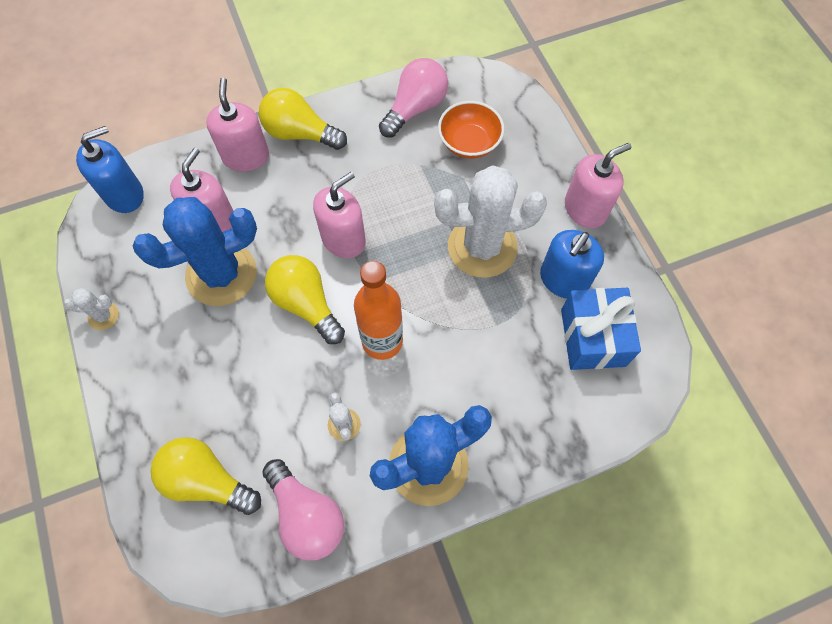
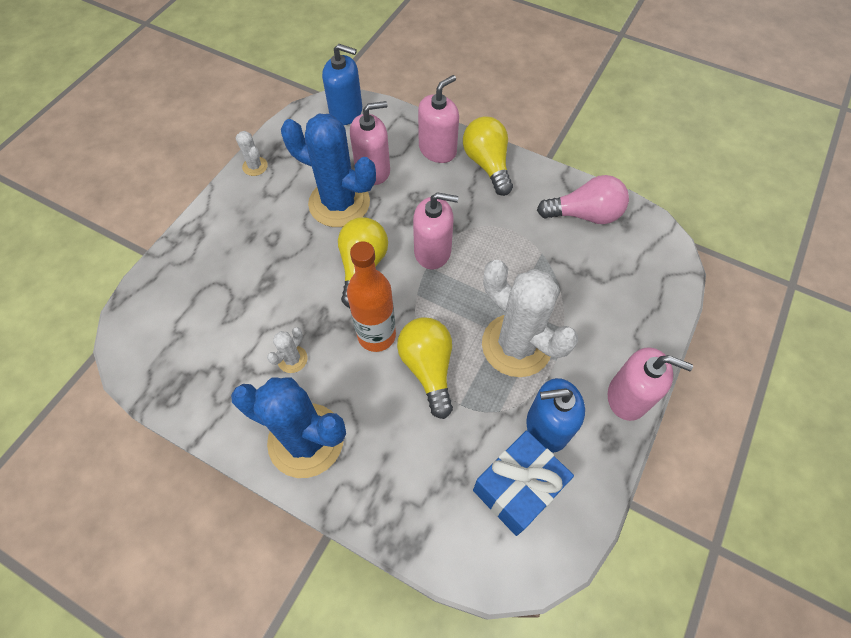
camera: 50 degrees right, 5 degrees down
(207, 480) = (189, 307): yellow light bulb -> yellow light bulb (428, 368)
(306, 515) = (208, 386): pink light bulb -> none
(469, 142) = (595, 270): orange bowl -> none

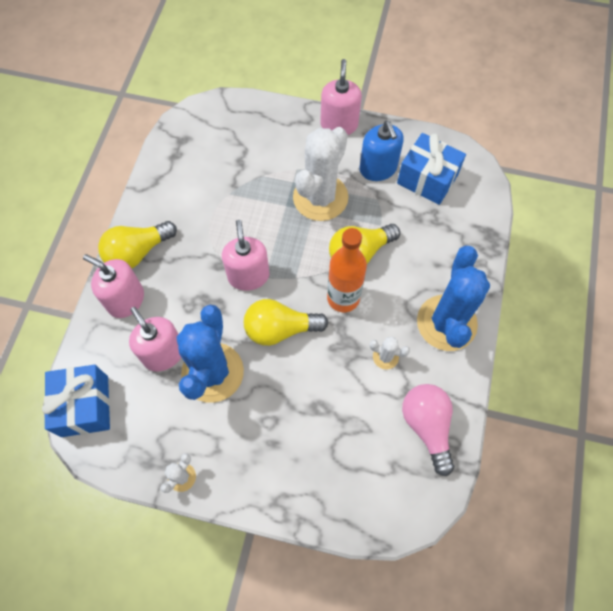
camera: 105 degrees left, 5 degrees up
(346, 112) = (85, 406): blue soap dispenser -> blue gift
(584, 214) = (181, 168): pink light bulb -> pink light bulb (427, 426)

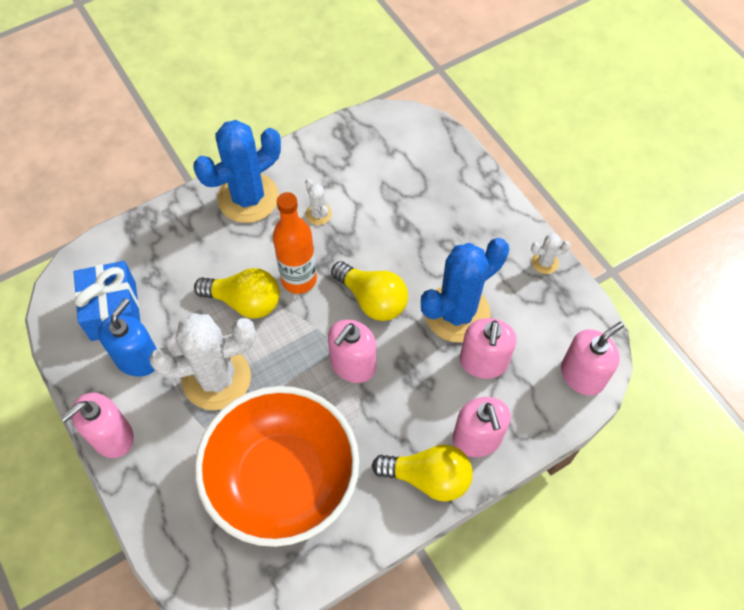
camera: 135 degrees left, 5 degrees down
(85, 406) = (582, 375): blue gift -> pink soap dispenser
(222, 182) = (282, 479): none -> orange bowl
(427, 426) = (343, 153): pink light bulb -> none

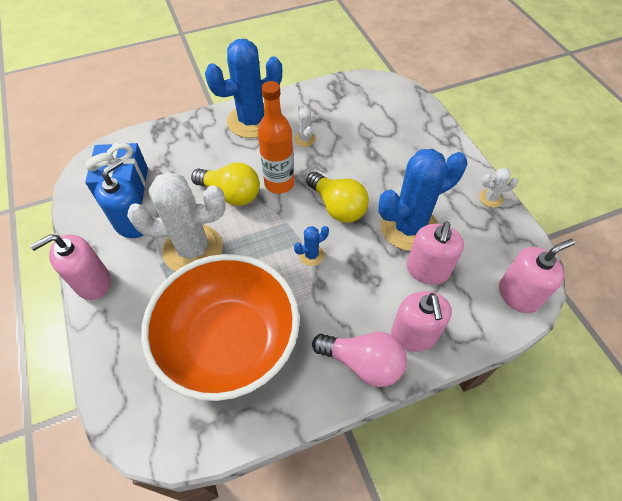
camera: 10 degrees right, 5 degrees down
(353, 364) = (311, 255): pink soap dispenser -> blue cactus
(428, 477) = (363, 363): yellow light bulb -> pink light bulb

